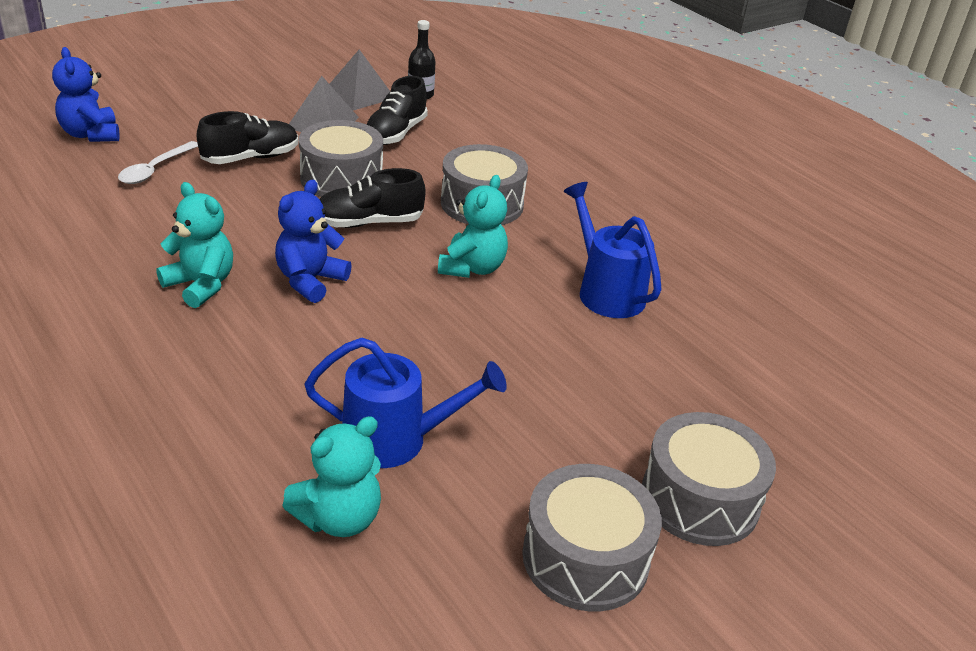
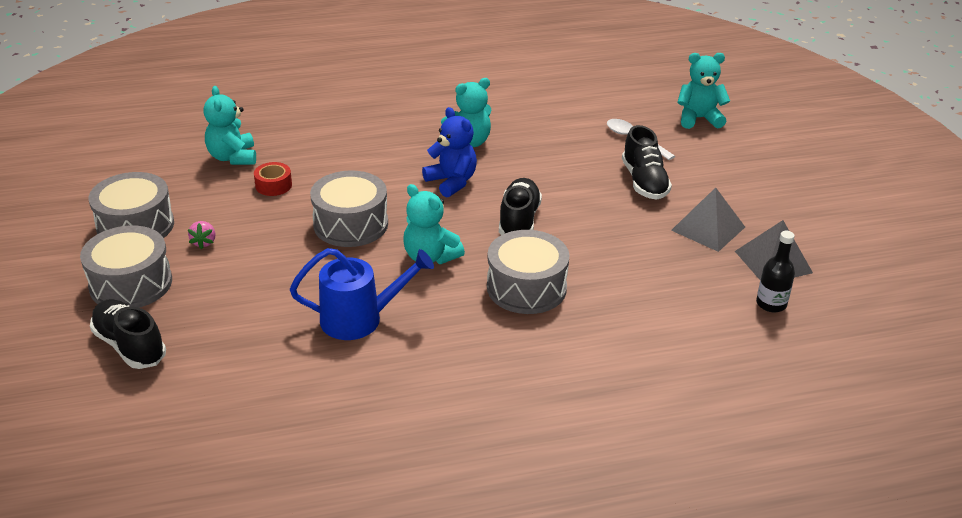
camera: 115 degrees right, 0 degrees up
(91, 135) = (699, 119): blue teddy bear -> turquoise teddy bear
(341, 178) = (596, 220): grey drum -> grey drum (351, 224)
(396, 133) = (678, 267): black shoe -> black shoe (130, 346)
(397, 439) = (273, 185): blue watering can -> red tape
(570, 461) = (204, 242): none -> pink strawberry

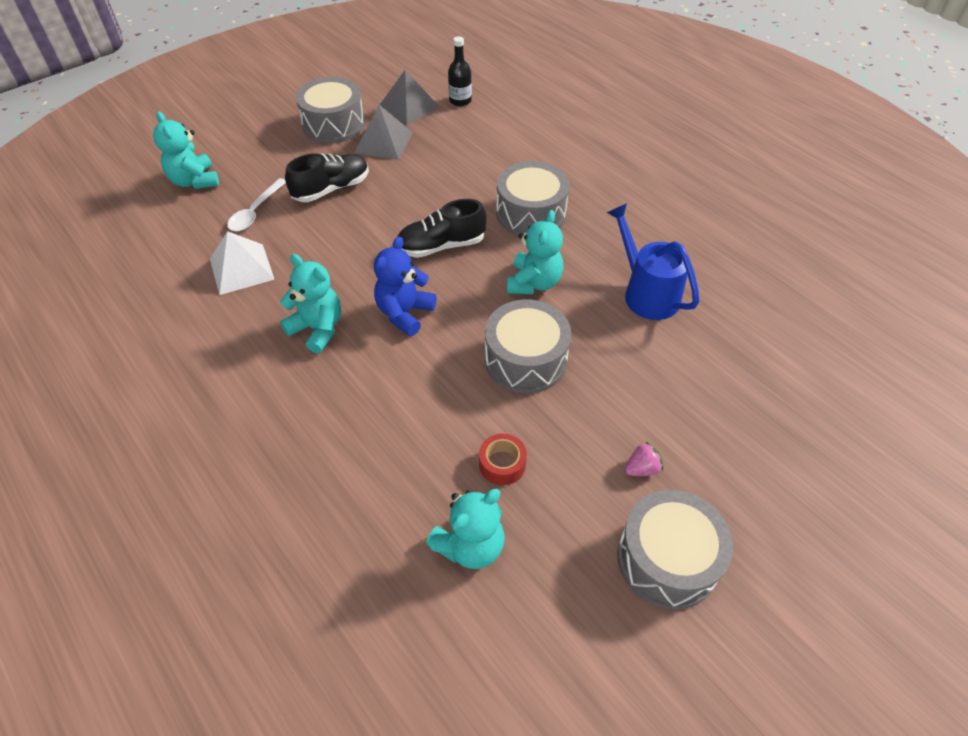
camera: 115 degrees left, 15 degrees up
(130, 346) = (815, 432): black shoe -> none
(131, 284) = (749, 492): grey drum -> grey drum (333, 124)
(563, 122) = (241, 269): none -> white pyramid

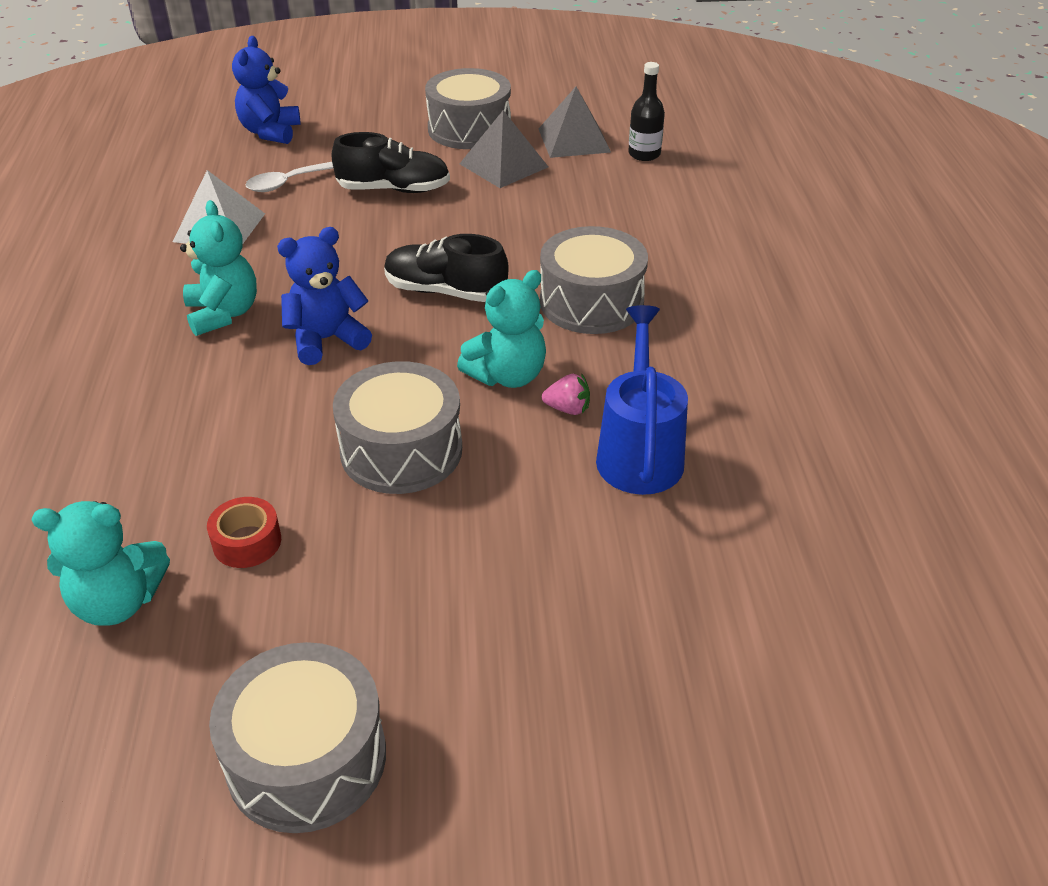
camera: 35 degrees right, 10 degrees down
(194, 181) = (270, 132): turquoise teddy bear -> blue teddy bear
(642, 468) = (397, 641): pink strawberry -> pink strawberry (567, 409)

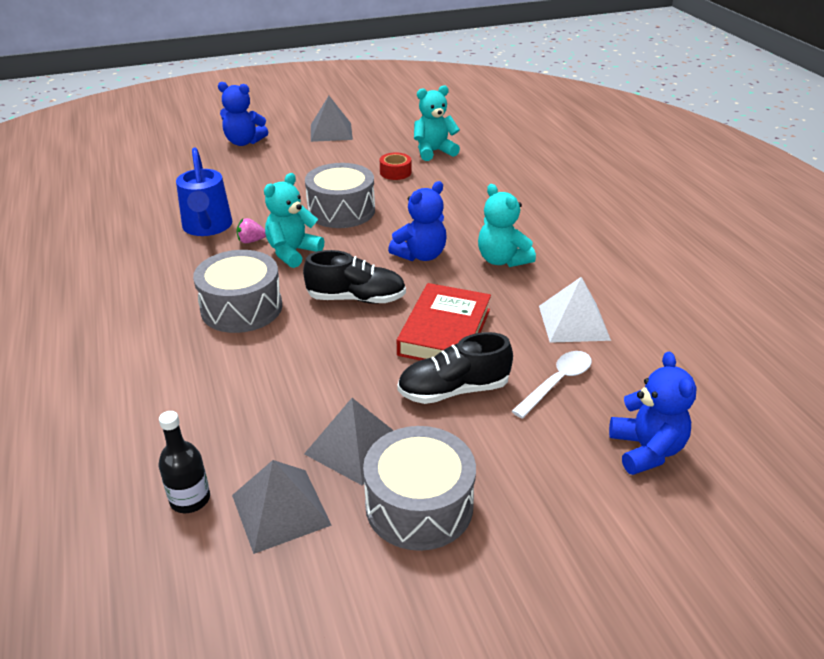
camera: 165 degrees right, 5 degrees down
(306, 758) = (331, 132): grey drum -> grey pyramid
(365, 239) = (444, 332): none -> red book
(550, 753) = (244, 142): none -> blue teddy bear

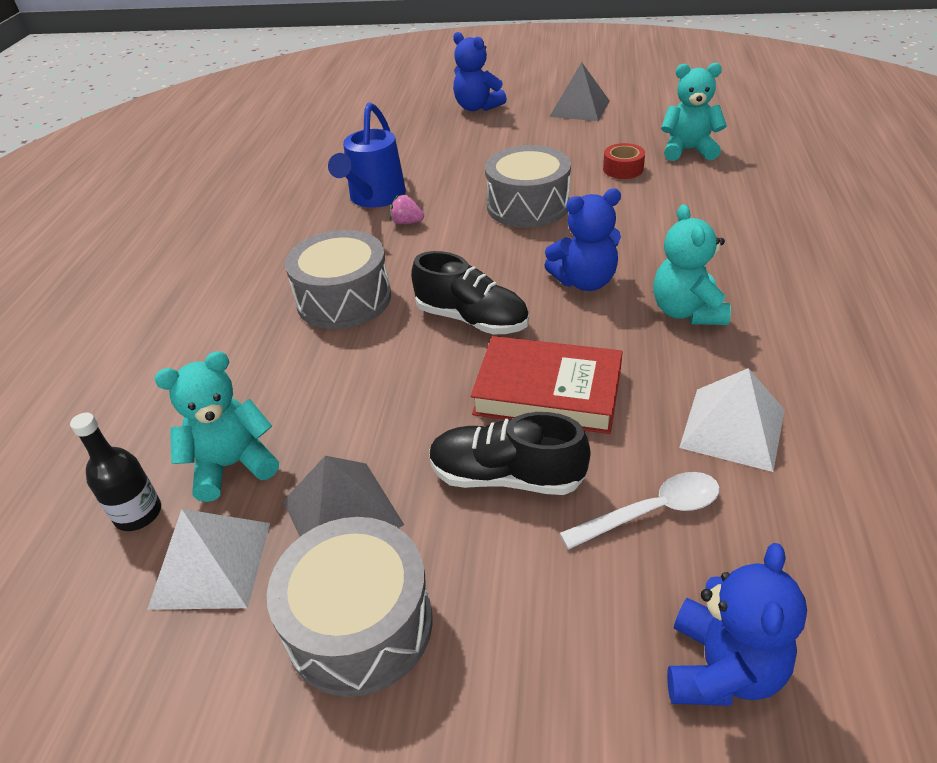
camera: 30 degrees right, 5 degrees up
(280, 509) = (211, 564): grey pyramid -> white pyramid
(293, 252) = (441, 245): turquoise teddy bear -> turquoise teddy bear (232, 465)
(444, 332) = (548, 392): red book -> red book turned 60 degrees clockwise

